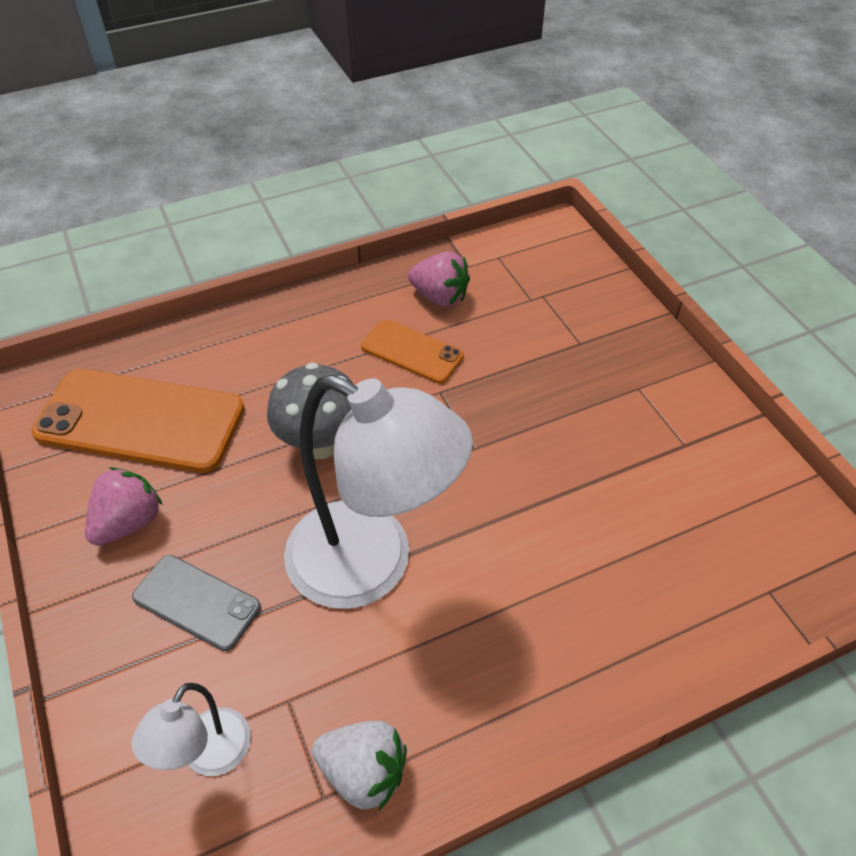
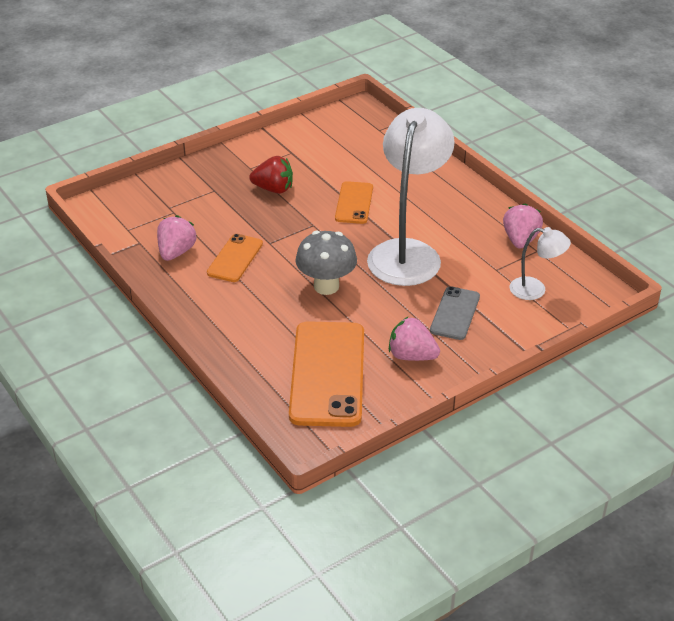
camera: 100 degrees left, 10 degrees down
(363, 773) = (520, 240): white strawberry -> pink strawberry
(526, 510) = (354, 203): none -> orange phone
(577, 410) = (273, 189): none -> red strawberry

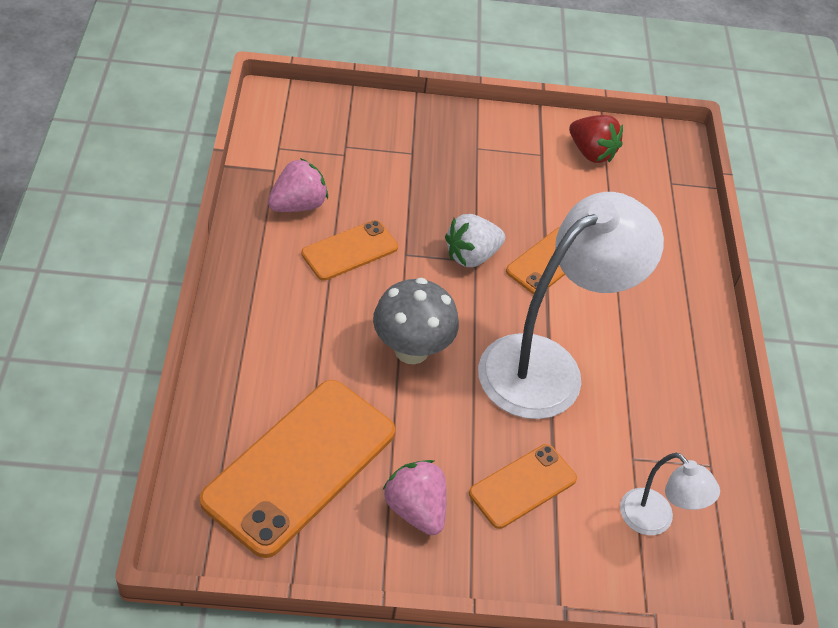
camera: 30 degrees right, 10 degrees up
(273, 189) = (476, 189): red strawberry -> red strawberry (591, 153)
(308, 223) = (471, 256): none -> white strawberry
(455, 313) = (523, 486): grey phone -> orange phone
(520, 240) = (703, 437): pink strawberry -> none

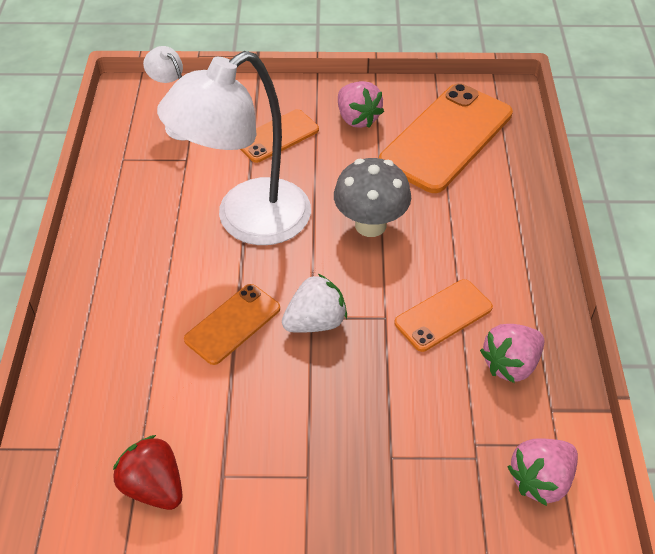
camera: 175 degrees left, 0 degrees up
(300, 128) = (540, 480): none -> pink strawberry

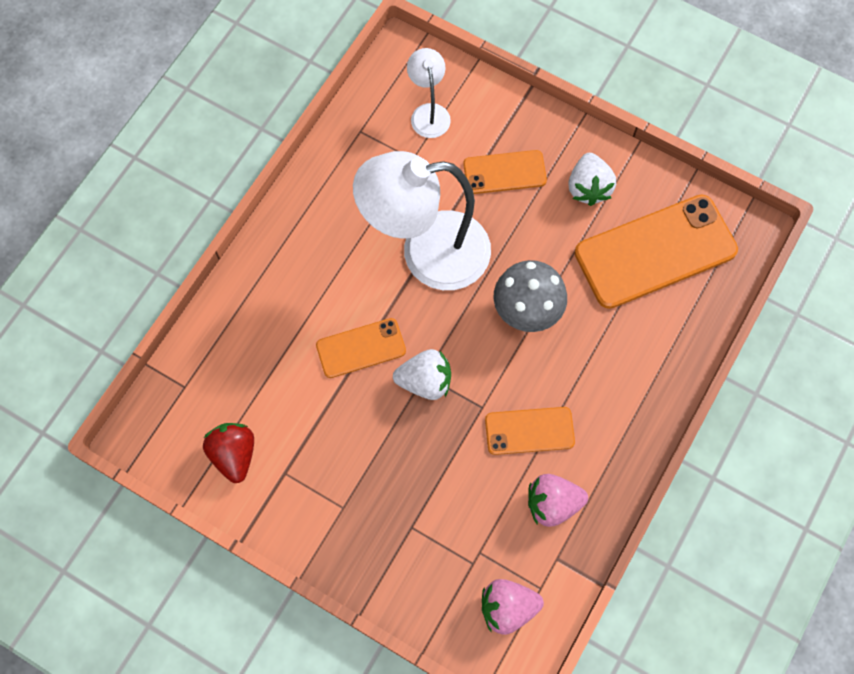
camera: 30 degrees right, 20 degrees up
(357, 118) = (588, 188): pink strawberry -> white strawberry

